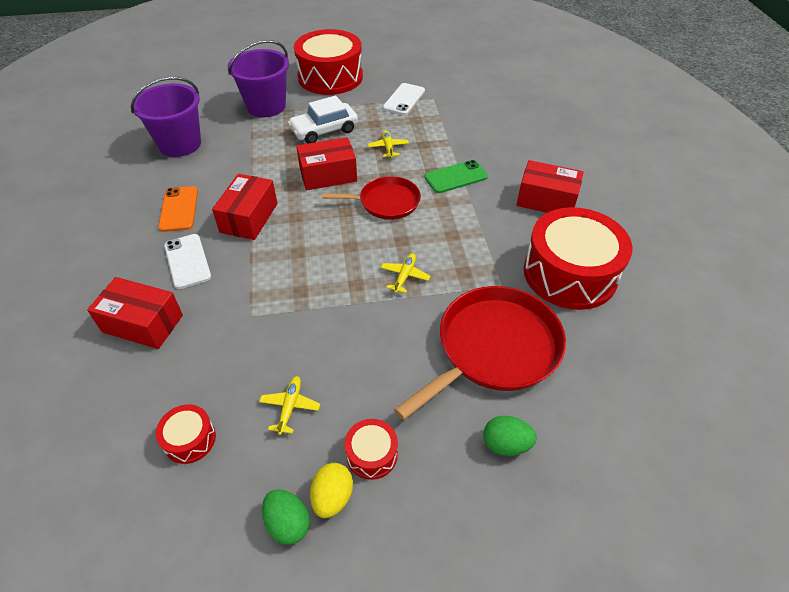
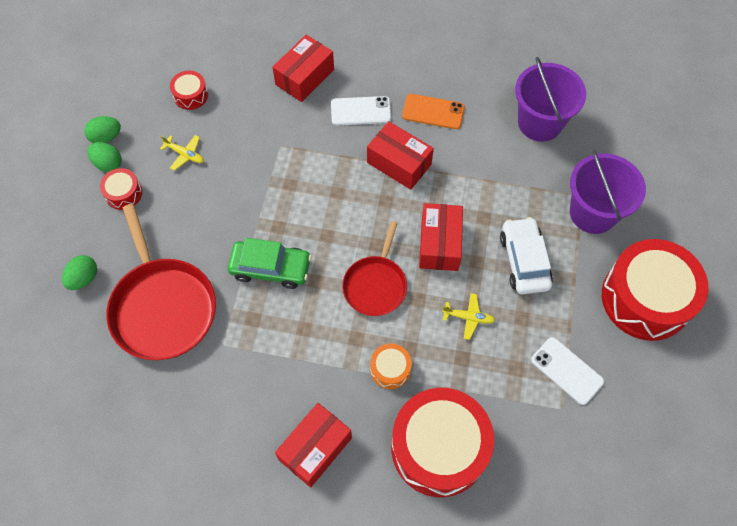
camera: 110 degrees right, 15 degrees up
(332, 497) = (108, 164): yellow egg -> green egg
(404, 276) = (270, 268): yellow plane -> green car
(455, 177) = (390, 369): green phone -> orange drum
(570, 273) = (207, 414): red drum -> red drum (439, 447)

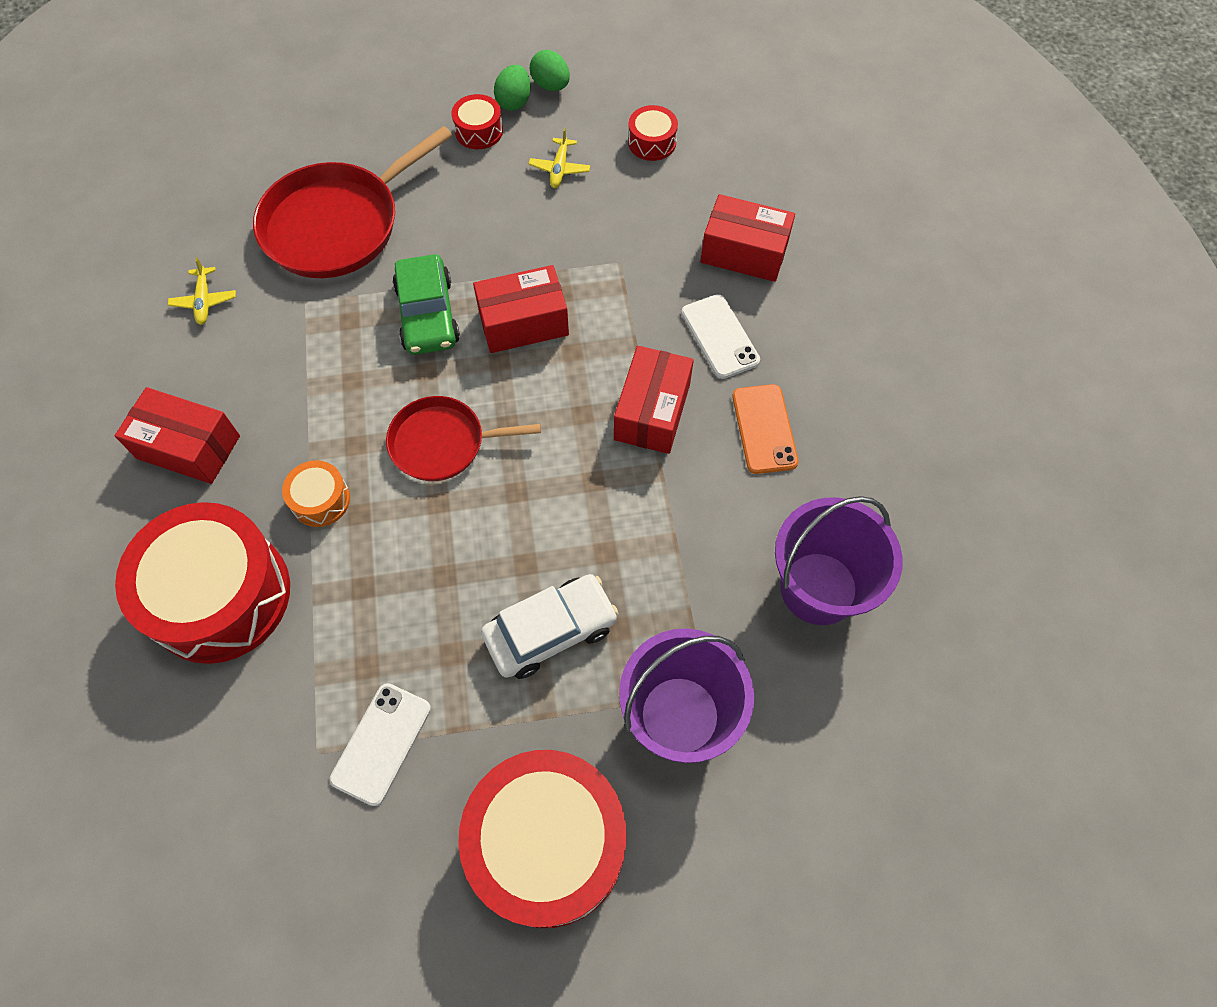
camera: 70 degrees right, 0 degrees up
(84, 278) = (352, 138): green egg -> none
(439, 244) = (537, 504): red box -> red box (523, 323)
(468, 317) = (429, 578): yellow plane -> yellow plane (204, 301)

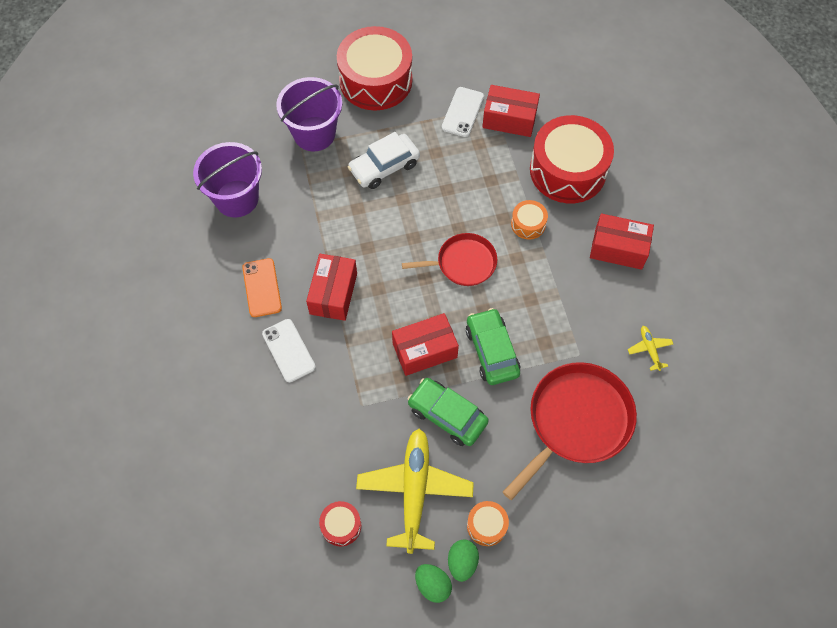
camera: 175 degrees right, 0 degrees up
(479, 131) = (486, 525): red drum -> orange drum
(505, 243) = (447, 415): none -> green car
(559, 169) = (414, 490): yellow plane -> yellow plane, size x2.34
(744, 252) = (269, 421): red box -> red box (509, 119)

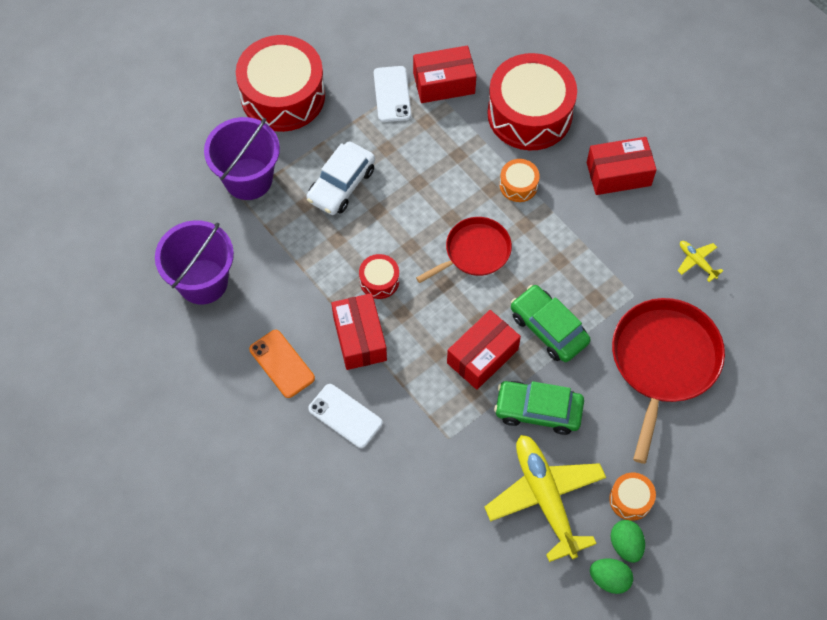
camera: 25 degrees left, 0 degrees up
(341, 526) = (492, 564): red drum -> red drum (379, 281)

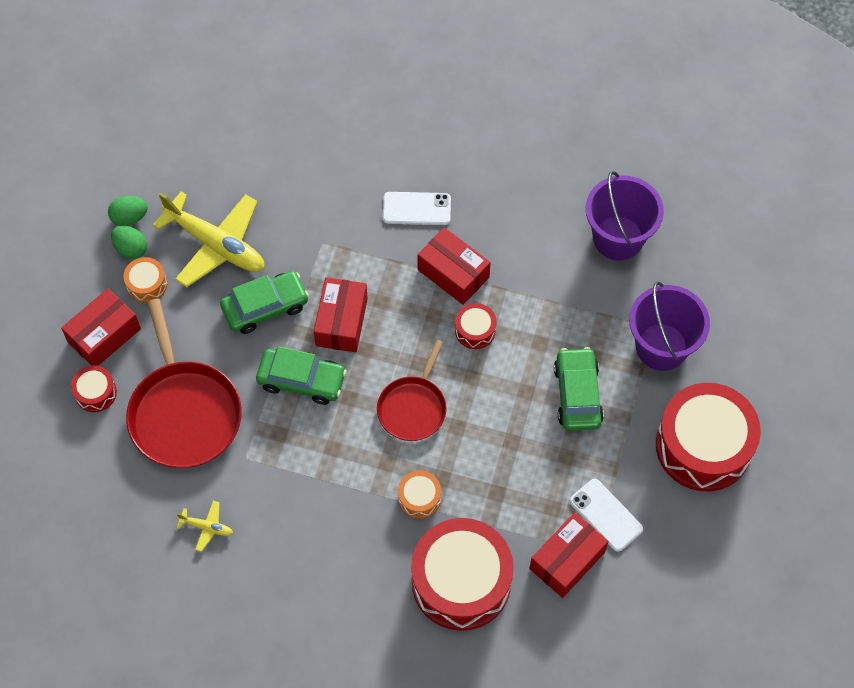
camera: 145 degrees right, 0 degrees up
(282, 364) = (498, 216): orange phone -> none
(341, 184) = (577, 394): white car -> green car
(618, 174) = (333, 572): red box -> red box (104, 335)
(730, 426) = (95, 393): none -> red drum

